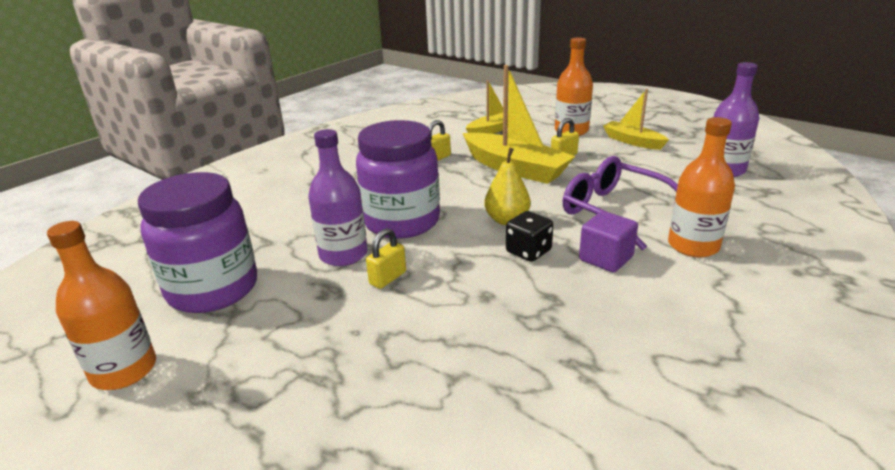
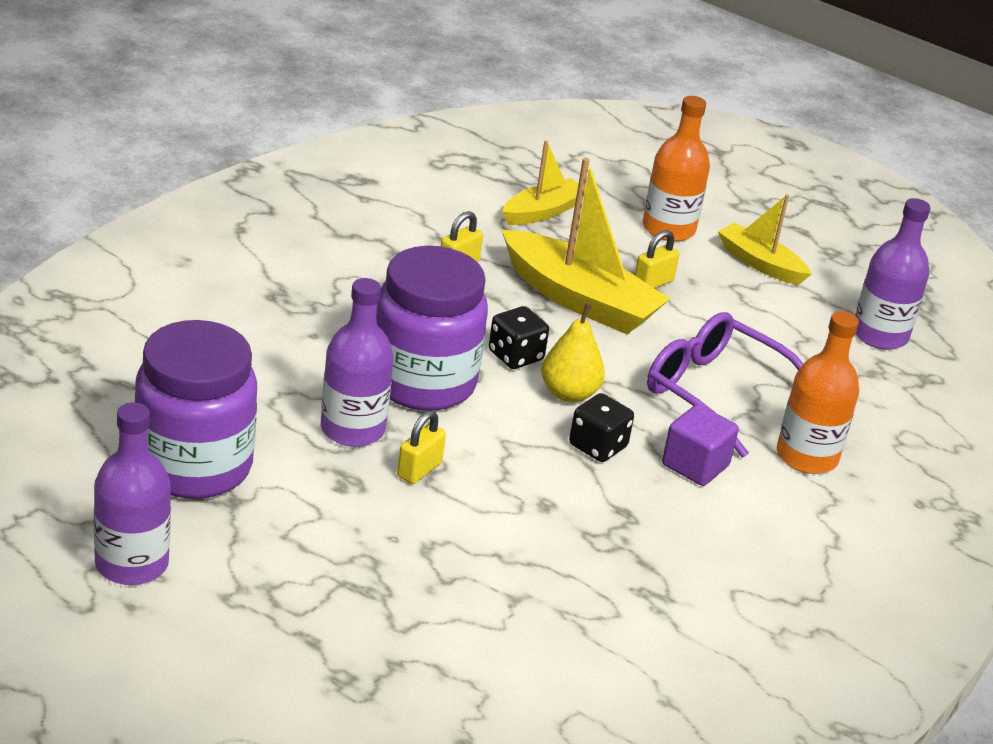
camera: 10 degrees left, 5 degrees up
(124, 370) = (131, 564): orange bottle -> purple bottle
(470, 201) = (515, 356): none -> black dice

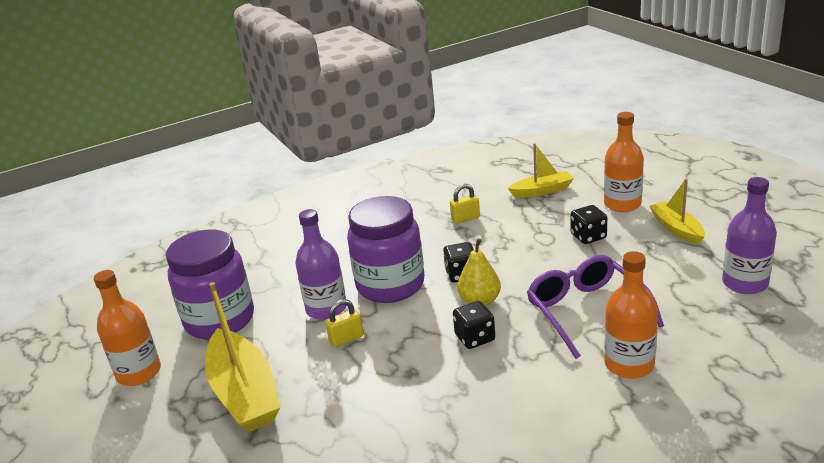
camera: 35 degrees right, 5 degrees down
(131, 564) = (139, 373): purple bottle -> orange bottle
(579, 300) = (529, 243): yellow boat -> yellow boat (244, 393)
(653, 283) = (588, 236): yellow padlock -> black dice
(695, 465) = (536, 360): purple cube -> none

